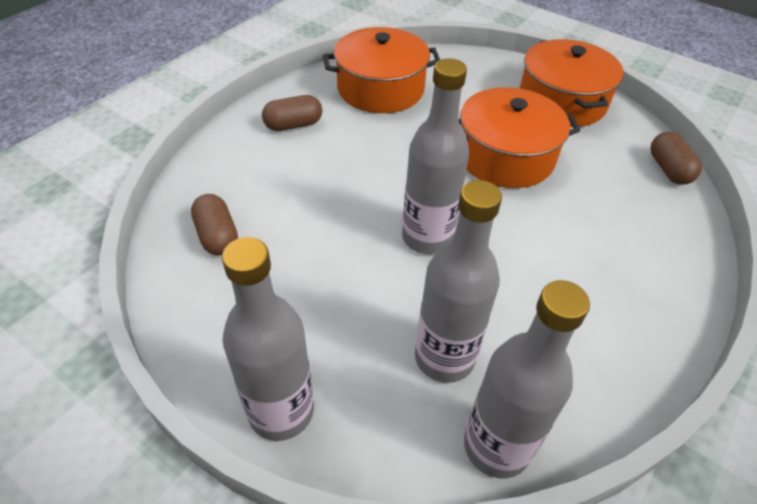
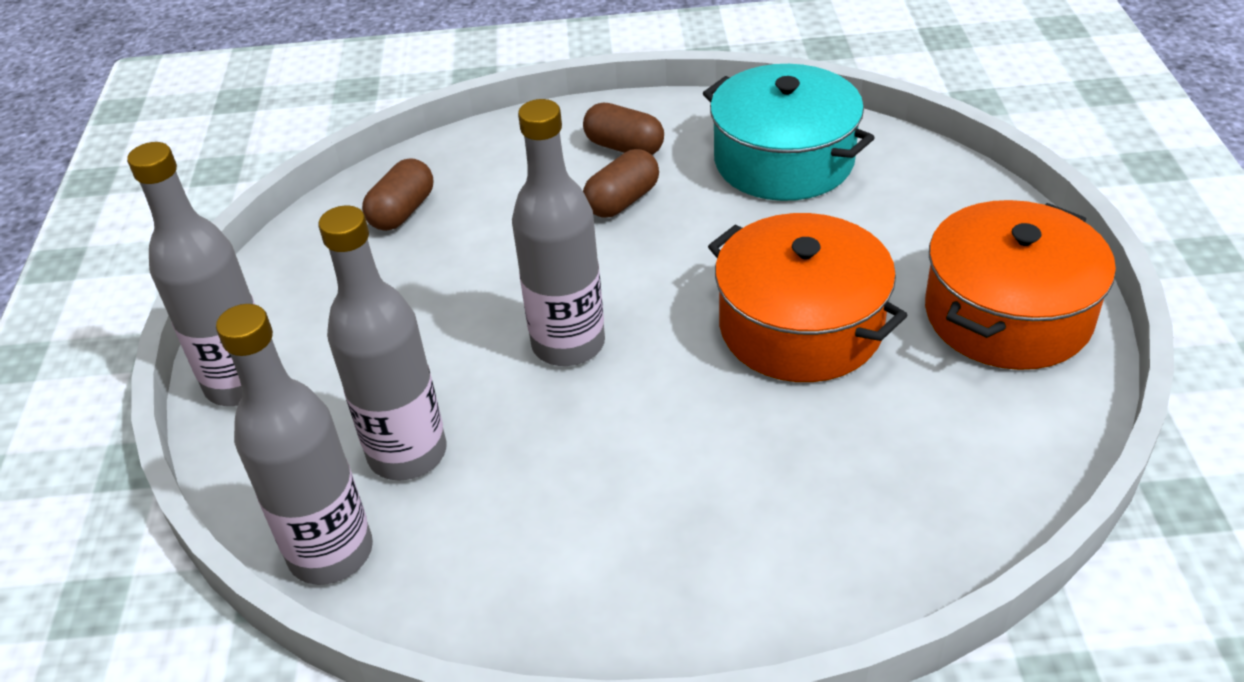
camera: 55 degrees right, 5 degrees down
(380, 89) = (784, 160): orange pot -> turquoise pot
(668, 169) = (1006, 495): brown capsule -> brown capsule (622, 201)

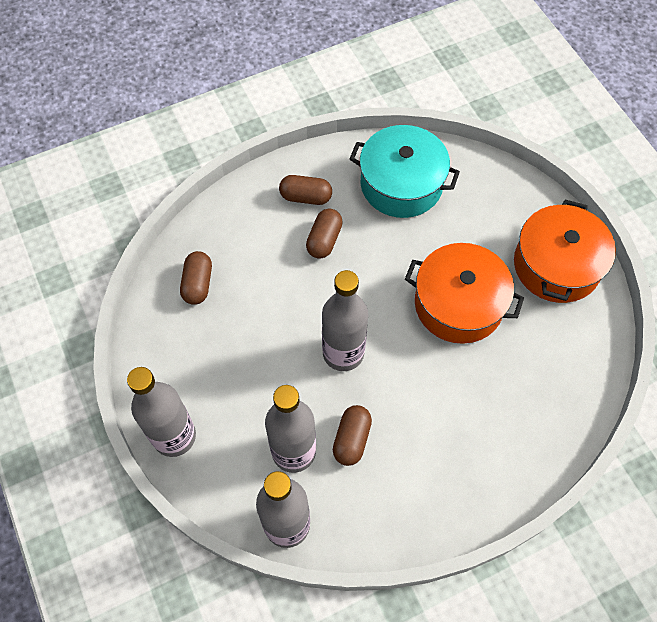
camera: 25 degrees left, 20 degrees up
(512, 463) = (351, 439): none -> brown capsule

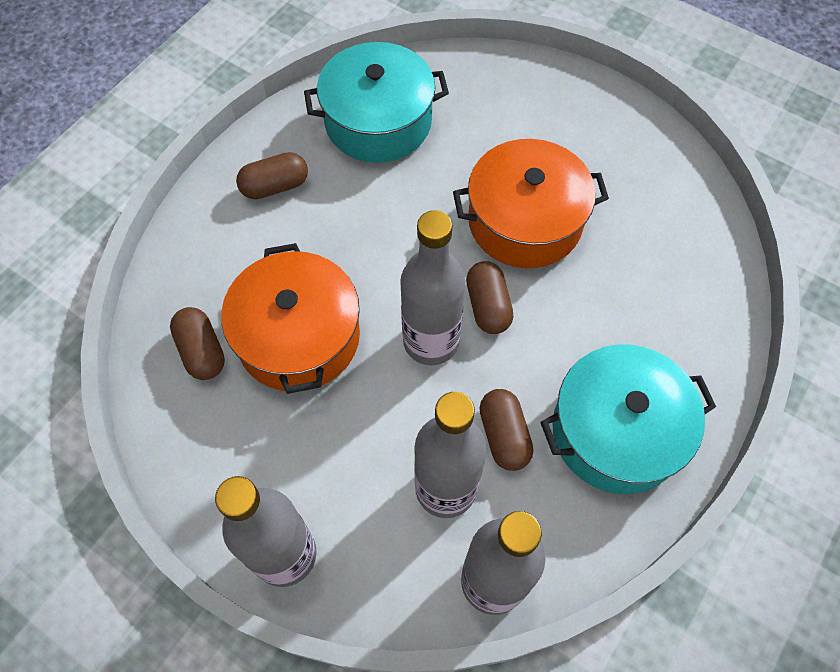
camera: 30 degrees left, 0 degrees up
(324, 240) = (328, 224): brown capsule -> brown capsule (488, 306)
(428, 478) = (616, 431): none -> turquoise pot
(556, 265) = (599, 130): orange pot -> orange pot (298, 336)

